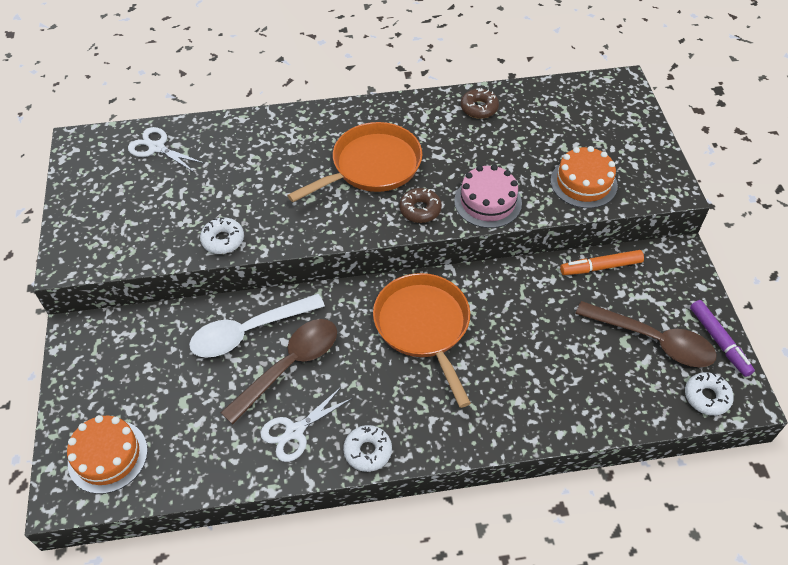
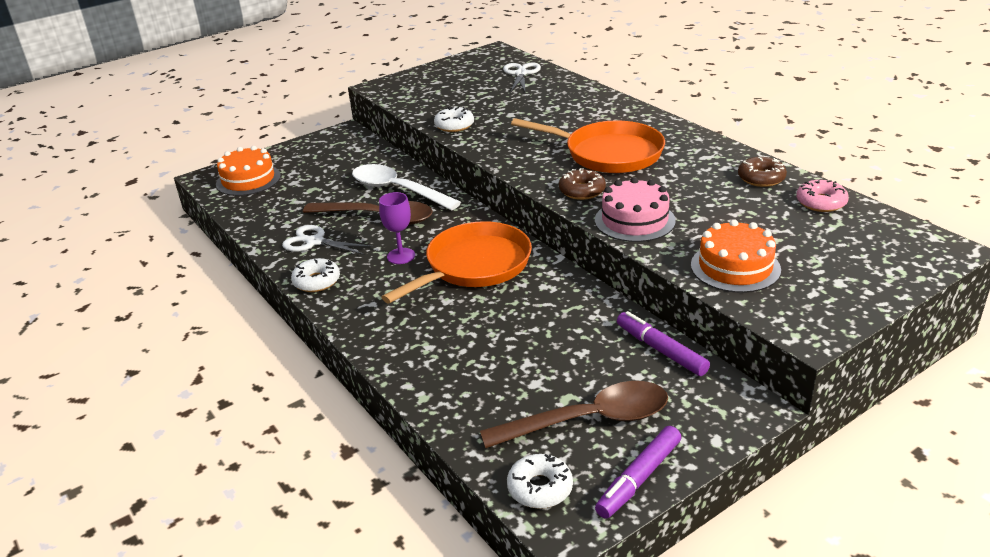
camera: 65 degrees right, 20 degrees down
(371, 372) = (401, 256): none -> purple goblet
(533, 100) = (821, 202): none -> pink donut
(600, 267) = (661, 350): orange marker -> purple marker
(653, 340) = (589, 420): brown spoon -> brown spoon turned 105 degrees counterclockwise

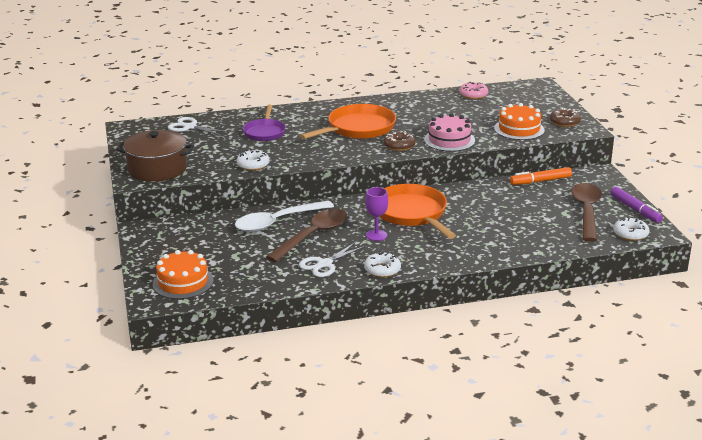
camera: 70 degrees left, 5 degrees down
(410, 88) = (157, 169): none -> brown pot
(544, 109) = (265, 132): none -> purple pan
(661, 350) = (540, 181): purple marker -> orange marker
(761, 178) = (433, 100): brown donut -> brown donut (564, 122)

